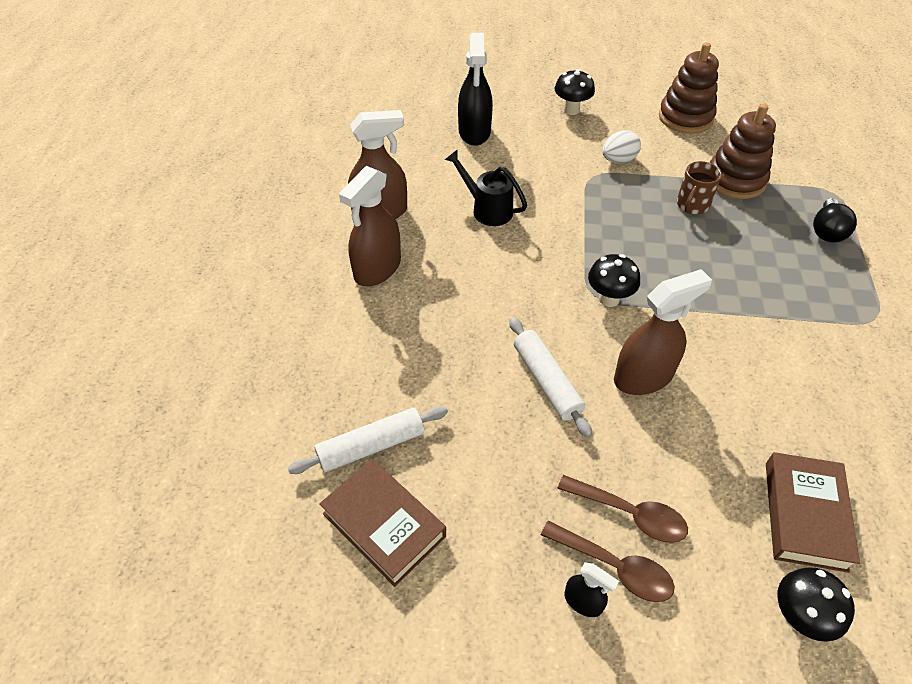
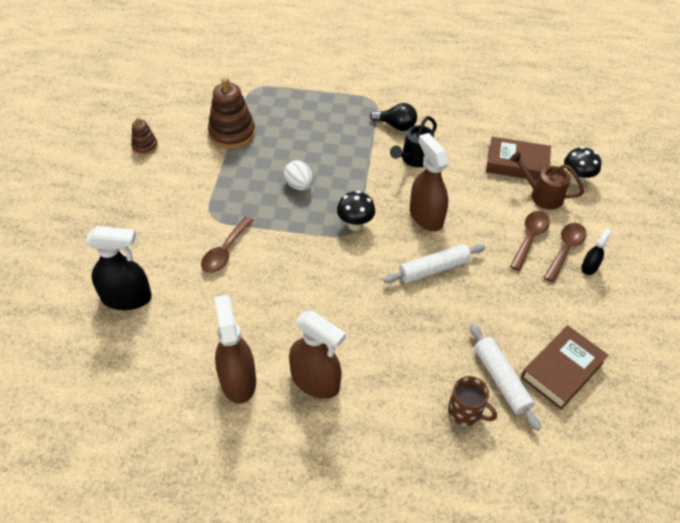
camera: 90 degrees left, 0 degrees up
(487, 209) = (245, 294): black watering can -> black watering can (413, 159)
(544, 190) = (225, 251): none -> brown spoon
(571, 110) = (111, 220): black mushroom -> none
(618, 160) = (194, 197): white egg -> white egg (299, 185)
(685, 117) = (145, 146): brown stacking toy -> brown stacking toy, size x0.54
(692, 205) = (257, 162): brown mug -> brown mug (465, 412)
(736, 547) = (542, 195): none -> brown watering can
(827, 231) = (293, 101): black light bulb -> black light bulb (396, 126)

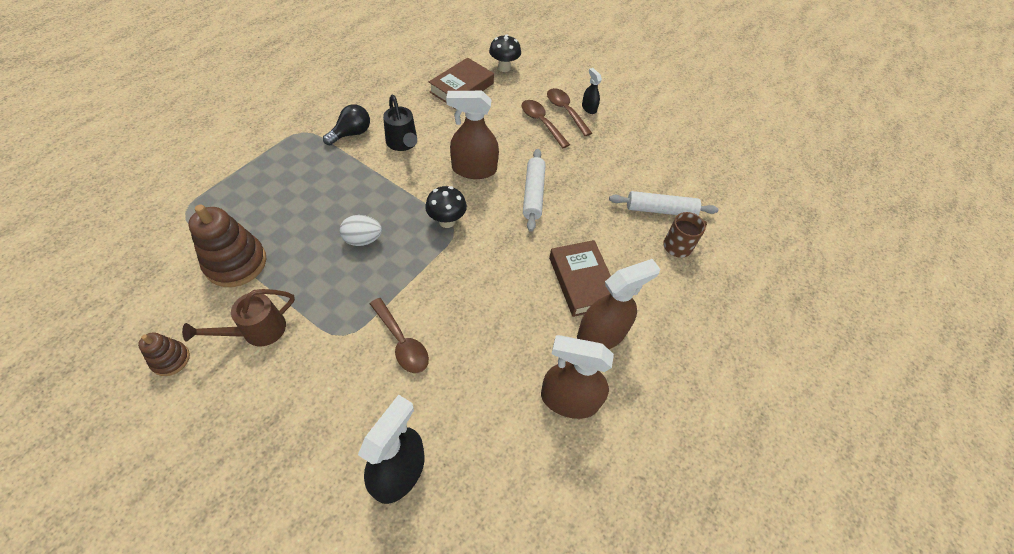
camera: 65 degrees left, 5 degrees up
(542, 195) = (505, 93): brown watering can -> brown watering can (257, 331)
(562, 370) = (668, 172): brown book -> brown book (582, 281)

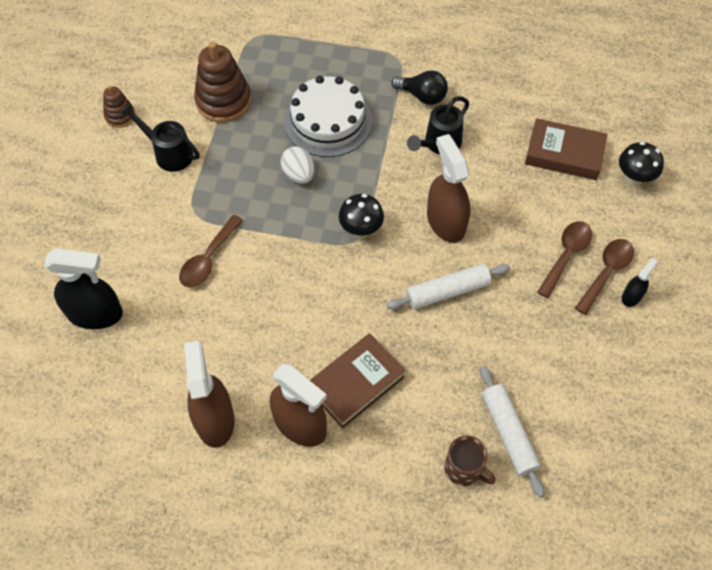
camera: 70 degrees right, 5 degrees up
(257, 331) = (169, 153): brown watering can -> black watering can
(325, 198) = (328, 121): none -> white cake

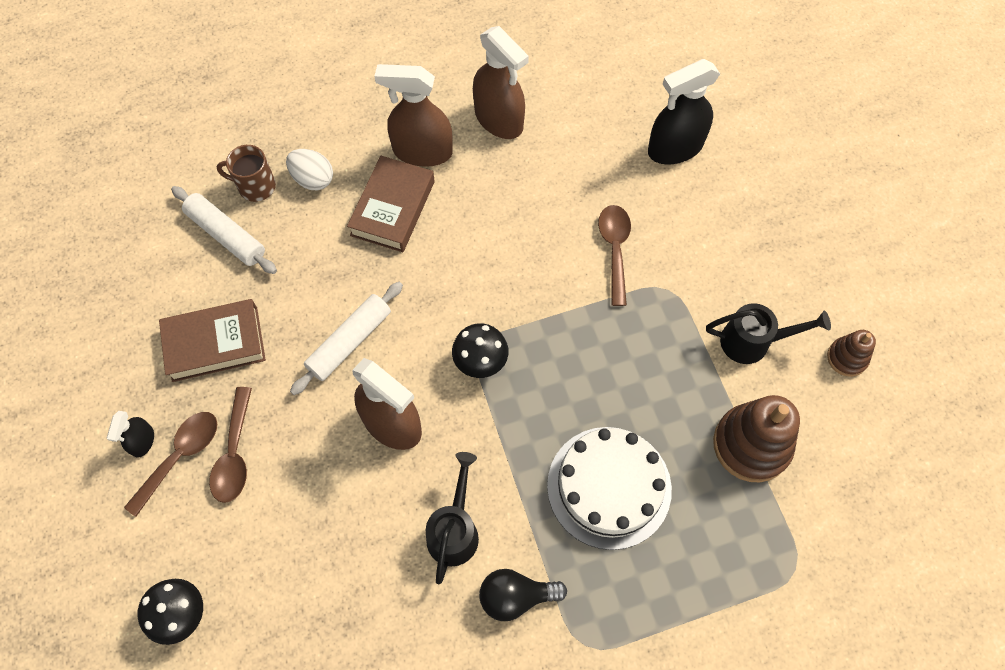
camera: 150 degrees right, 5 degrees up
(299, 174) = (592, 394): white egg -> white egg (313, 179)
(564, 153) = (288, 605): brown book -> brown book (215, 344)
(606, 272) = (180, 456): brown spoon -> brown spoon turned 150 degrees counterclockwise

